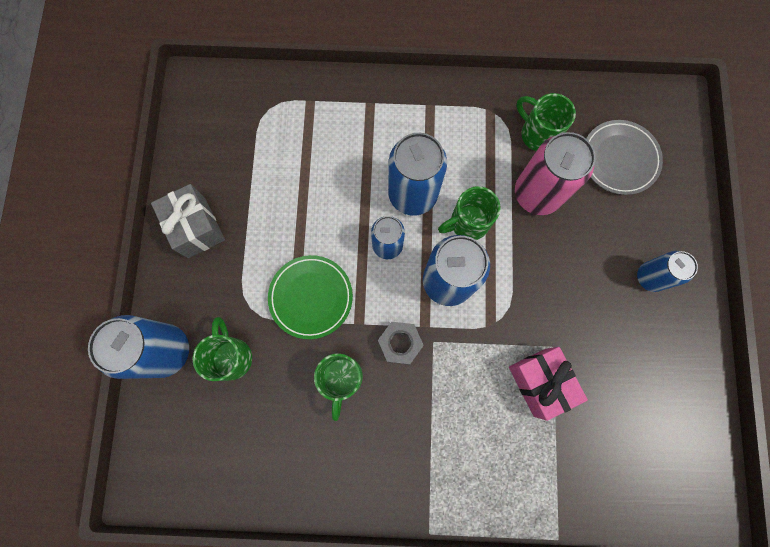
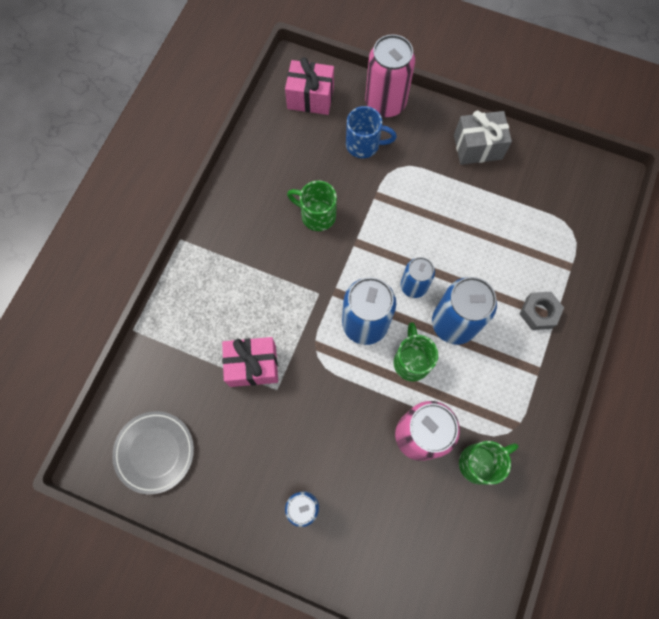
camera: 110 degrees right, 5 degrees down
(166, 350) = (385, 103): blue can -> pink can
(184, 447) = (310, 98): none -> pink gift
(231, 356) = (364, 145): green mug -> blue mug
(311, 297) = (390, 213): green plate -> none
(400, 343) = (327, 267): grey nut -> grey nut (538, 313)
(619, 159) = (428, 534): grey plate -> grey plate (155, 452)

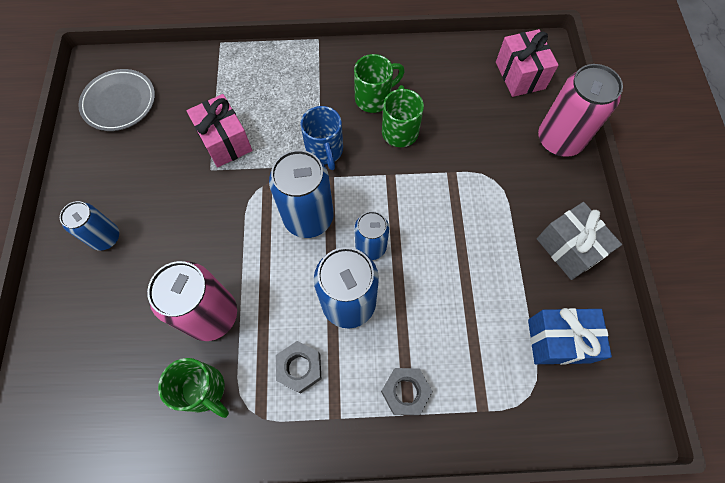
camera: 65 degrees right, 5 degrees down
(364, 145) = (500, 140): blue mug -> blue mug (325, 151)
(411, 361) = (288, 276): green mug -> green mug (374, 98)
(491, 382) = (300, 368): none -> grey nut
(542, 192) = (558, 341): none -> blue gift

